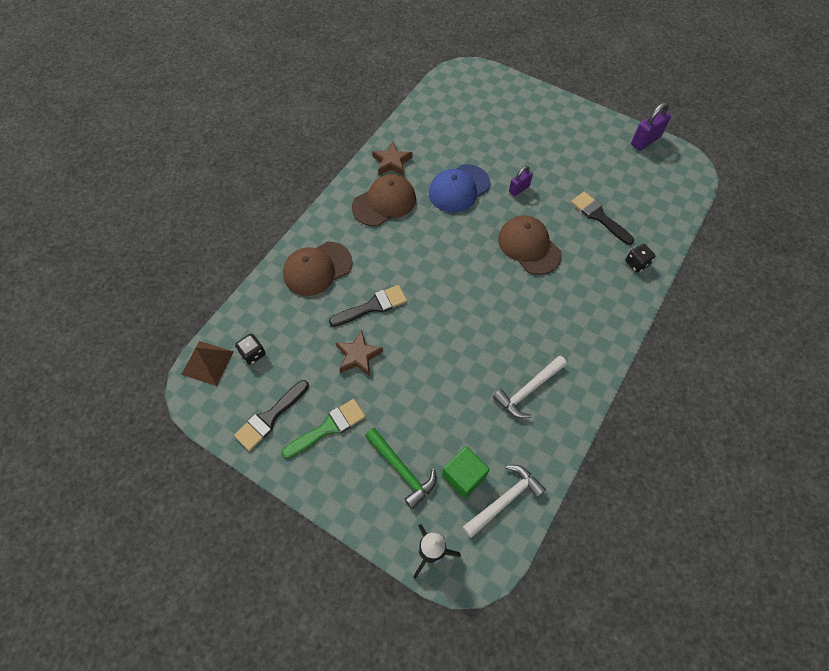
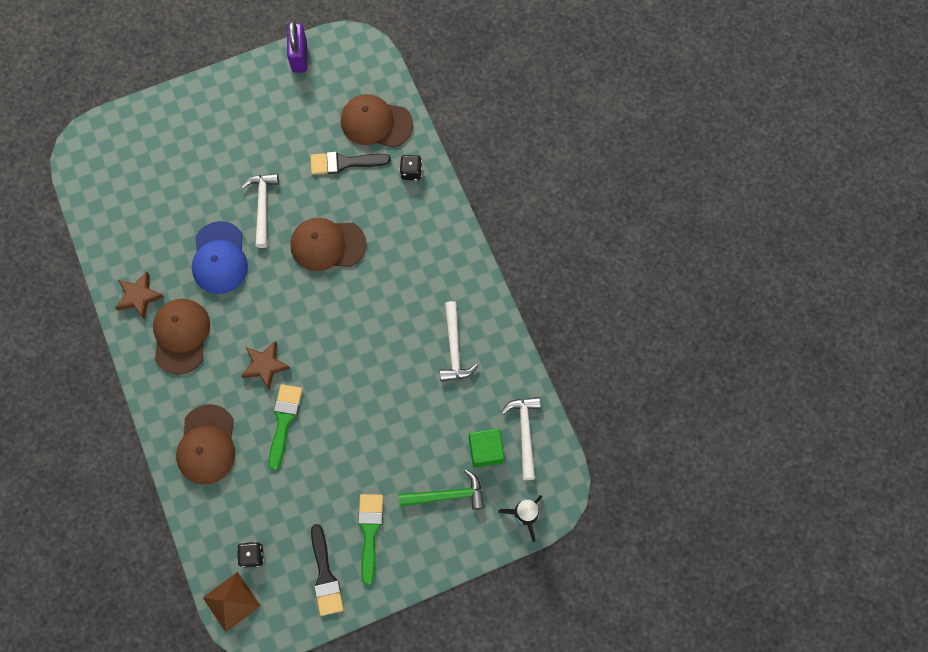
camera: 55 degrees left, 10 degrees up
(358, 356) = (323, 465): brown star -> brown star (265, 365)
(373, 306) = (284, 420): black brush -> green brush
(519, 189) = (262, 206): purple padlock -> white hammer
(649, 216) = (376, 123): none -> brown cap

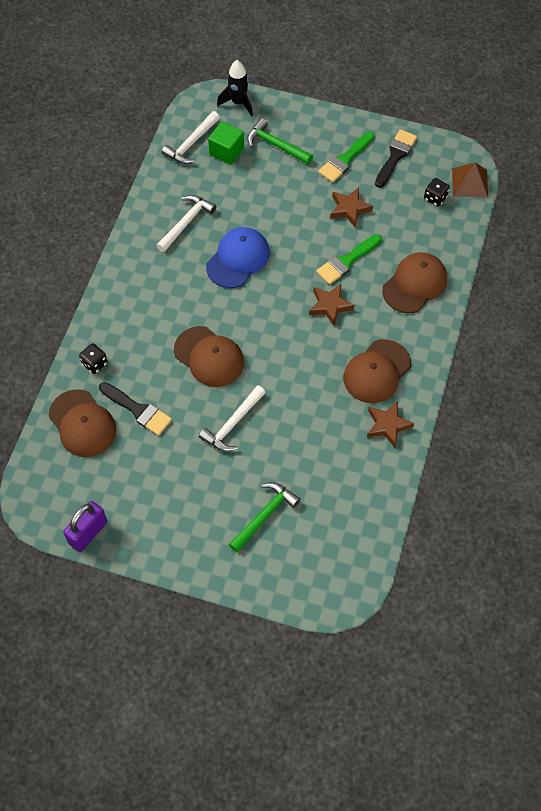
camera: 140 degrees left, 10 degrees down
(183, 159) = (264, 515): none -> green hammer
(219, 258) = (300, 408): blue cap -> blue cap (238, 259)
(323, 478) = (349, 209): none -> brown star

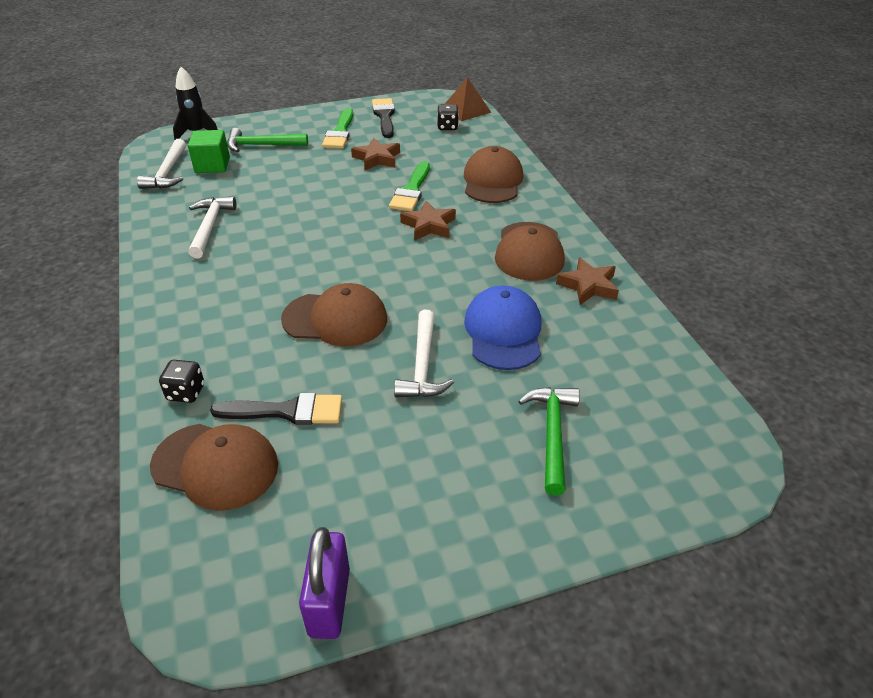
camera: 35 degrees left, 20 degrees down
(238, 259) = (295, 231): blue cap -> blue cap (503, 332)

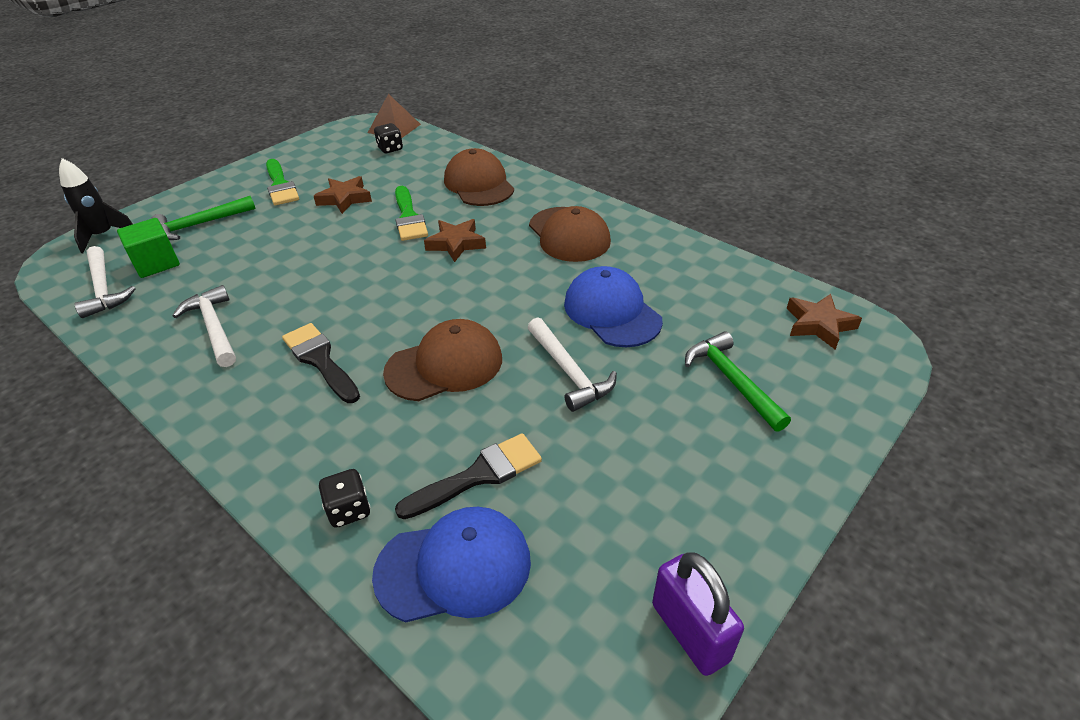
camera: 30 degrees left, 0 degrees up
(215, 466) = (454, 567): brown cap -> blue cap
(384, 116) = (315, 157): black brush -> black brush (320, 360)
(588, 286) = (644, 245): brown star -> brown star (818, 325)

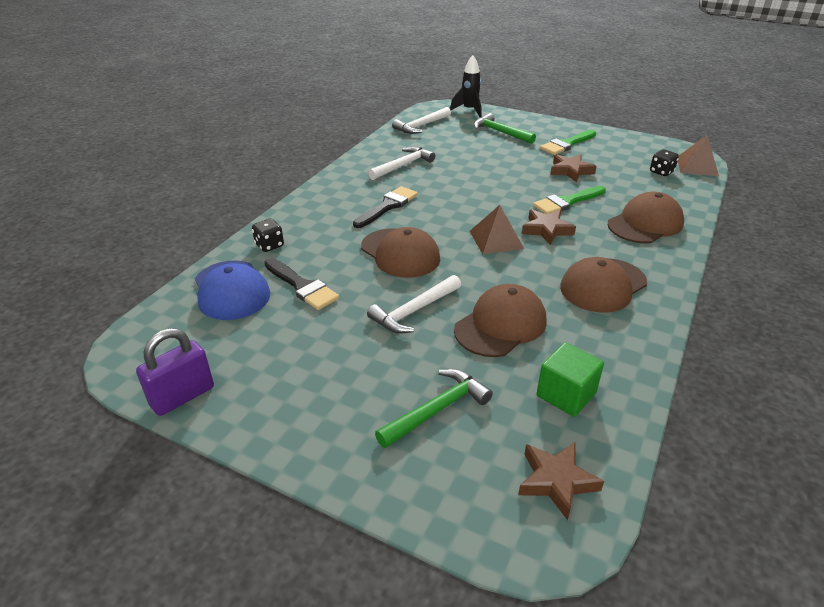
camera: 75 degrees right, 5 degrees down
(156, 263) = (453, 132): green cube -> green cube (566, 394)
(455, 282) = (496, 239): none -> brown pyramid
(612, 312) = (500, 325): blue cap -> brown cap

